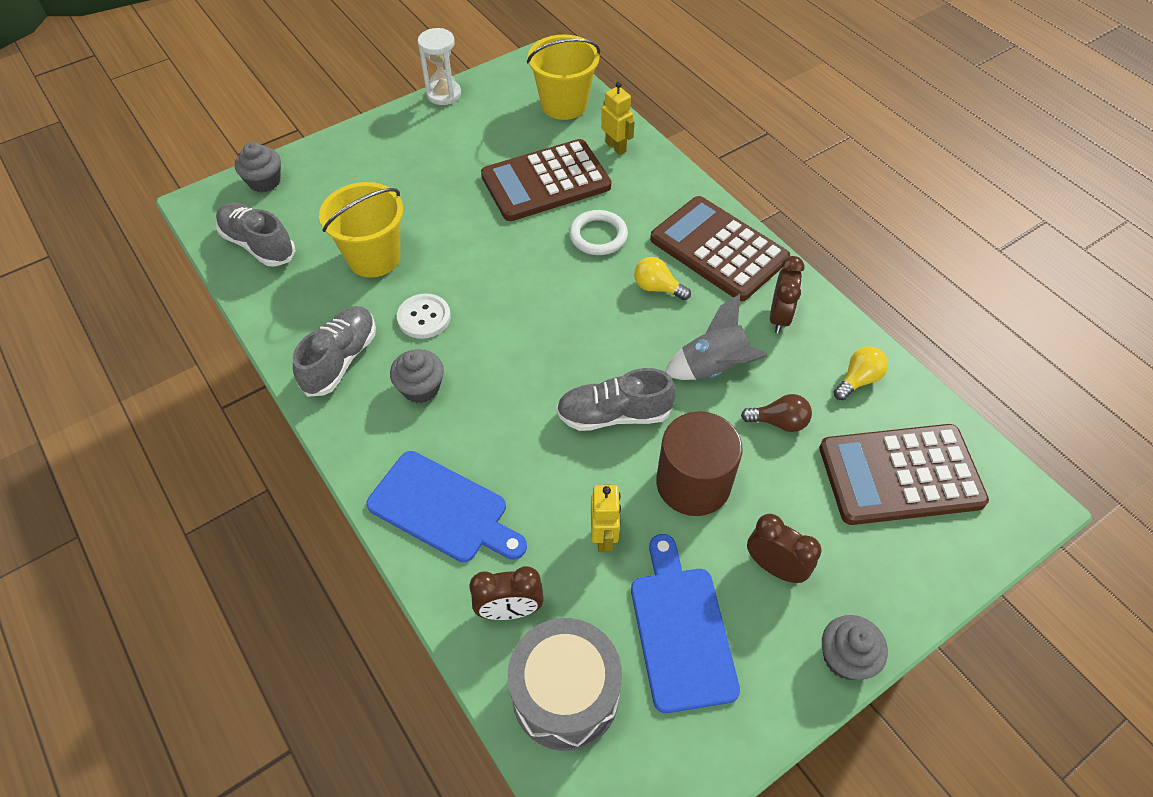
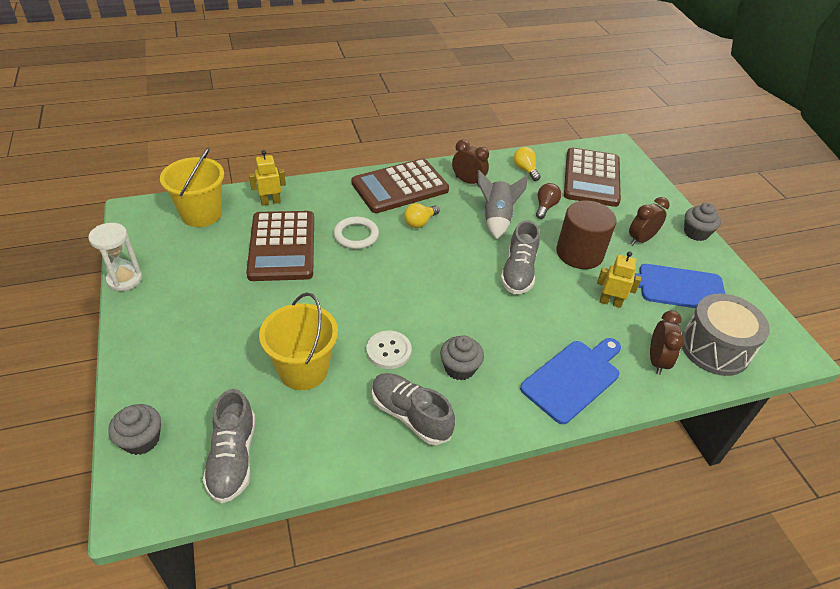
camera: 75 degrees left, 10 degrees down
(258, 245) = (233, 458): grey shoe -> grey shoe turned 60 degrees counterclockwise

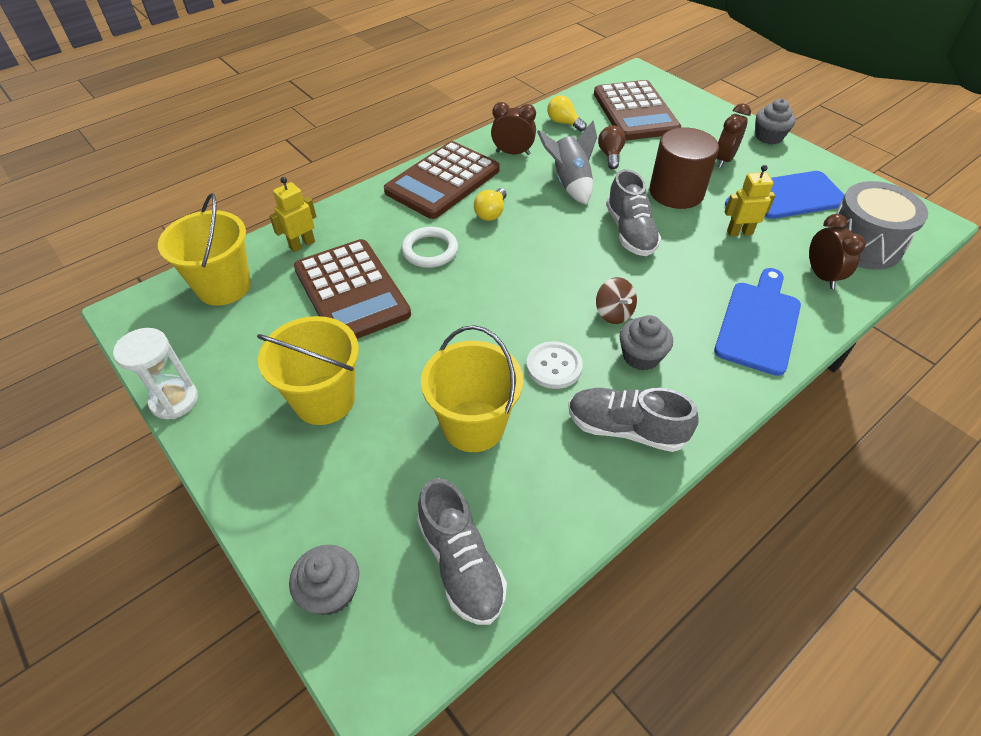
camera: 20 degrees left, 5 degrees up
(216, 314) = (324, 400): none -> yellow bucket
(461, 328) = (613, 313): none -> brown spinning top

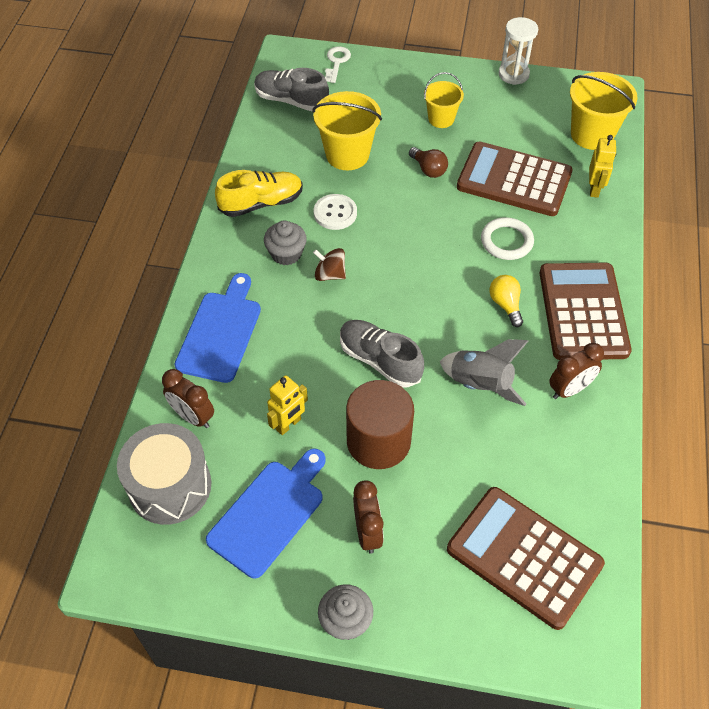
camera: 140 degrees right, 5 degrees up
(324, 400) = (441, 119): yellow bucket -> yellow bucket, size x0.62
(331, 591) = (336, 62): grey cupcake -> white key
(564, 123) = (574, 475): yellow light bulb -> none
(610, 155) = (481, 453): brown light bulb -> brown light bulb (428, 169)
(625, 429) = (261, 203): grey shoe -> yellow shoe
(759, 323) = (221, 332): blue cutting board -> blue cutting board turned 150 degrees counterclockwise

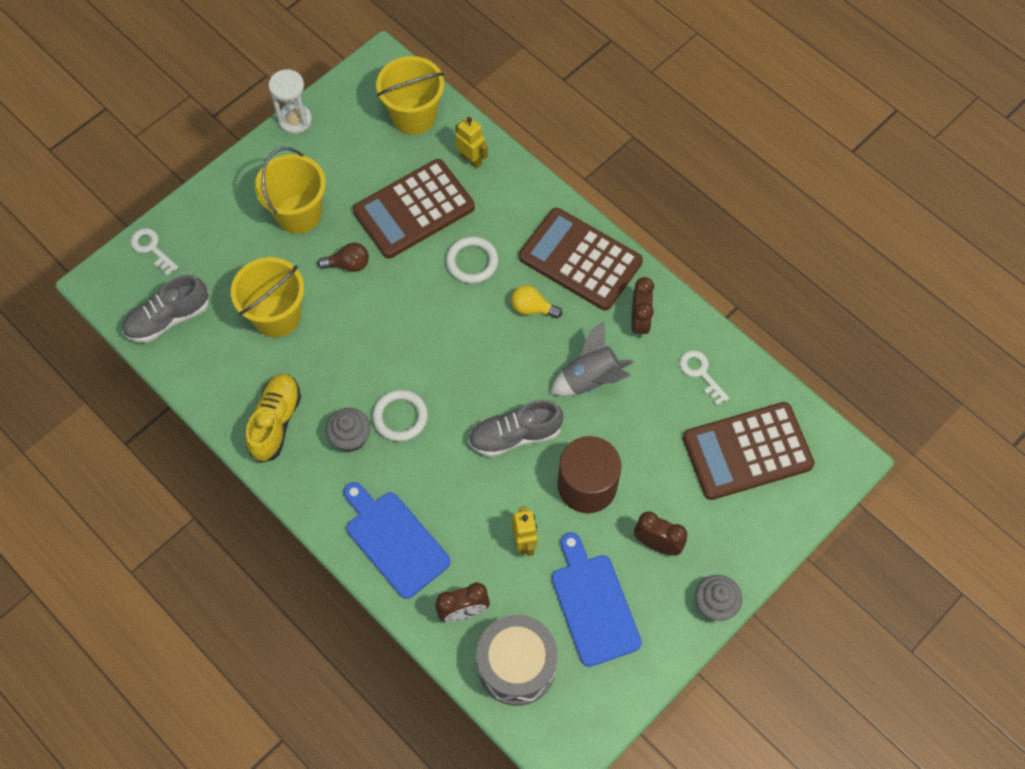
camera: 55 degrees left, 10 degrees up
(330, 274) = (400, 417): brown spinning top -> white ring
(335, 213) = (336, 370): white button -> none
(441, 119) = (298, 214): yellow bucket -> yellow bucket, size x1.62
(566, 469) = (701, 373): none -> white key

